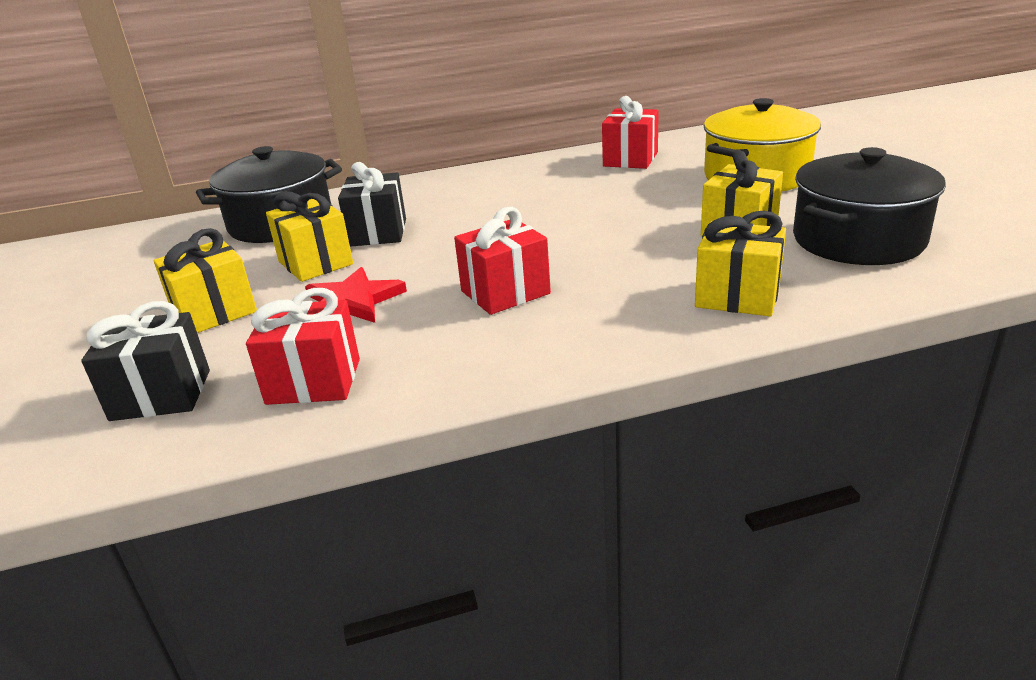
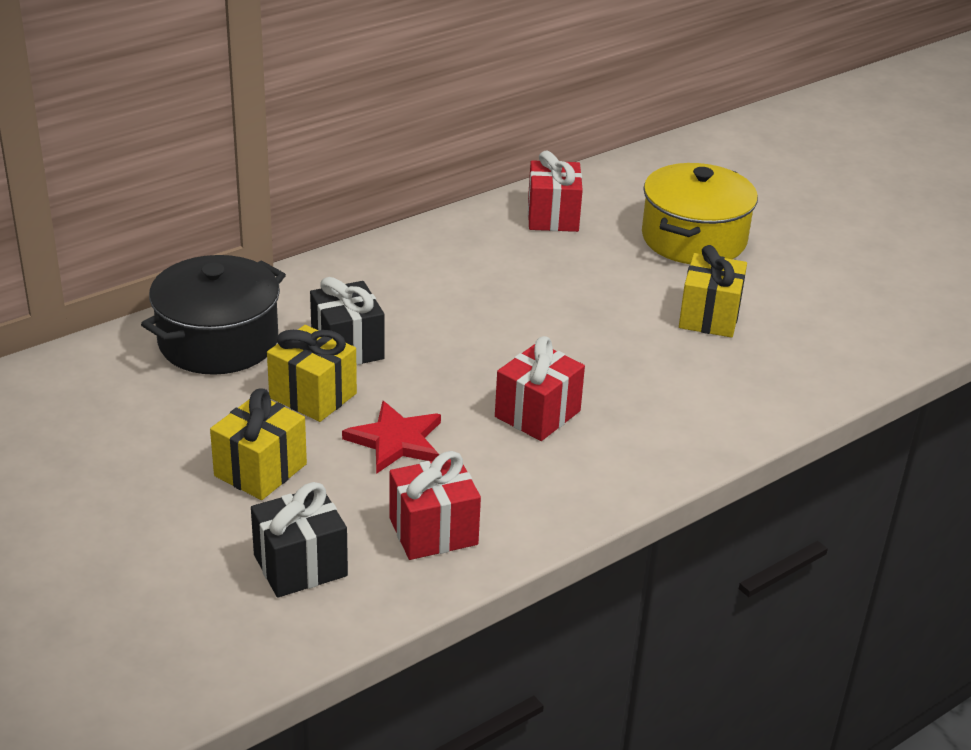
camera: 25 degrees left, 5 degrees up
(737, 296) = (741, 397): yellow gift -> none
(858, 240) = (814, 321): black pot -> none

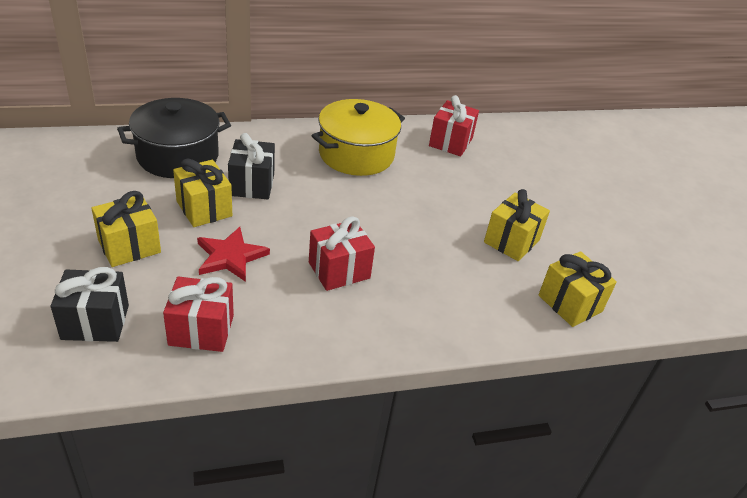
camera: 20 degrees right, 5 degrees up
(693, 239) = (537, 184): yellow pot -> yellow pot (356, 154)
(818, 365) = (570, 303): none -> yellow gift

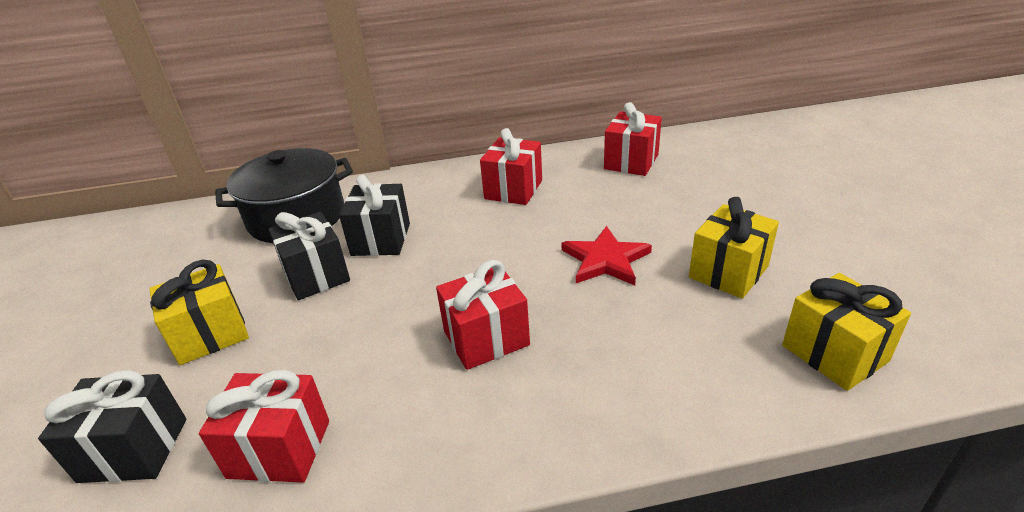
camera: 10 degrees right, 5 degrees down
(204, 209) = (316, 275): yellow gift -> black gift
(230, 256) = (339, 334): red star -> red star (605, 260)
(356, 154) = (513, 189): yellow pot -> red gift

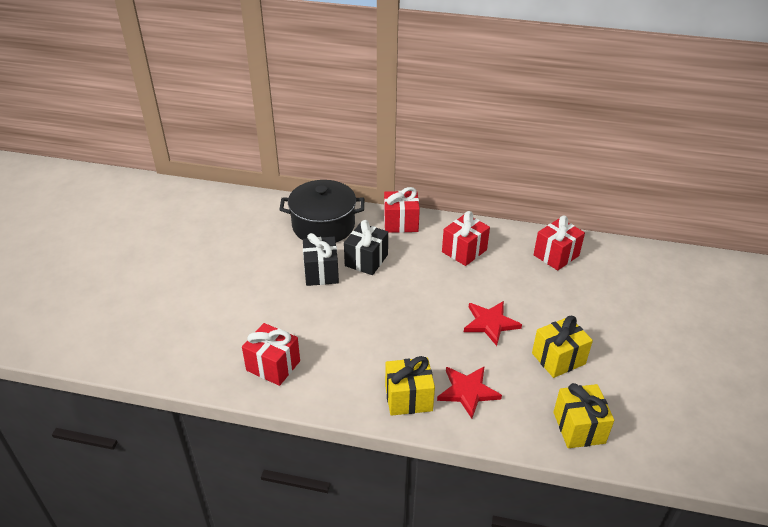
camera: 20 degrees right, 5 degrees up
(134, 450) = (209, 340): black gift -> none
(210, 334) = (256, 290): yellow gift -> yellow gift (408, 398)
(486, 338) = (396, 346): red gift -> red gift (401, 223)
(638, 363) = (467, 391): none -> red star

